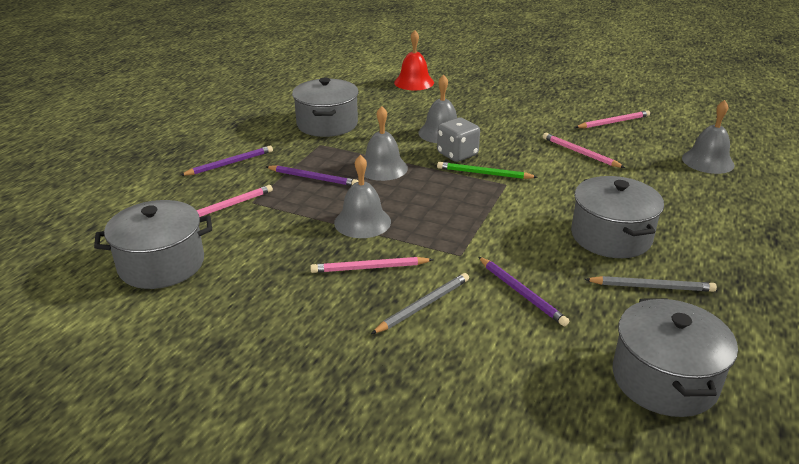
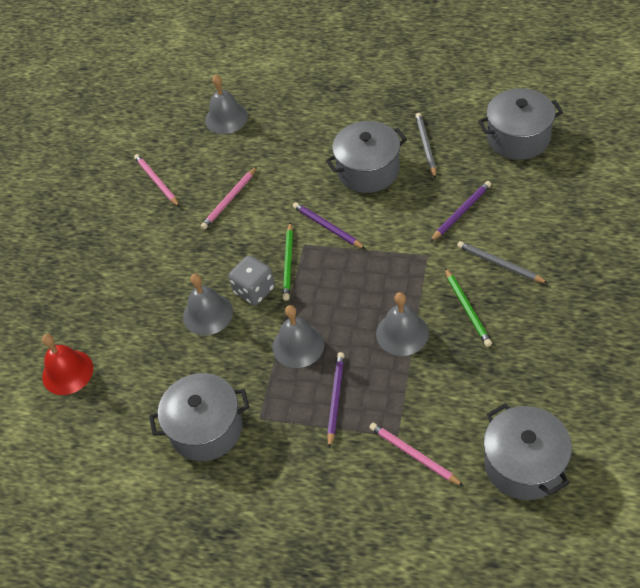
camera: 95 degrees left, 20 degrees up
(229, 163) = (326, 492): purple pencil -> purple pencil (327, 227)
(369, 268) = (467, 309): pink pencil -> green pencil

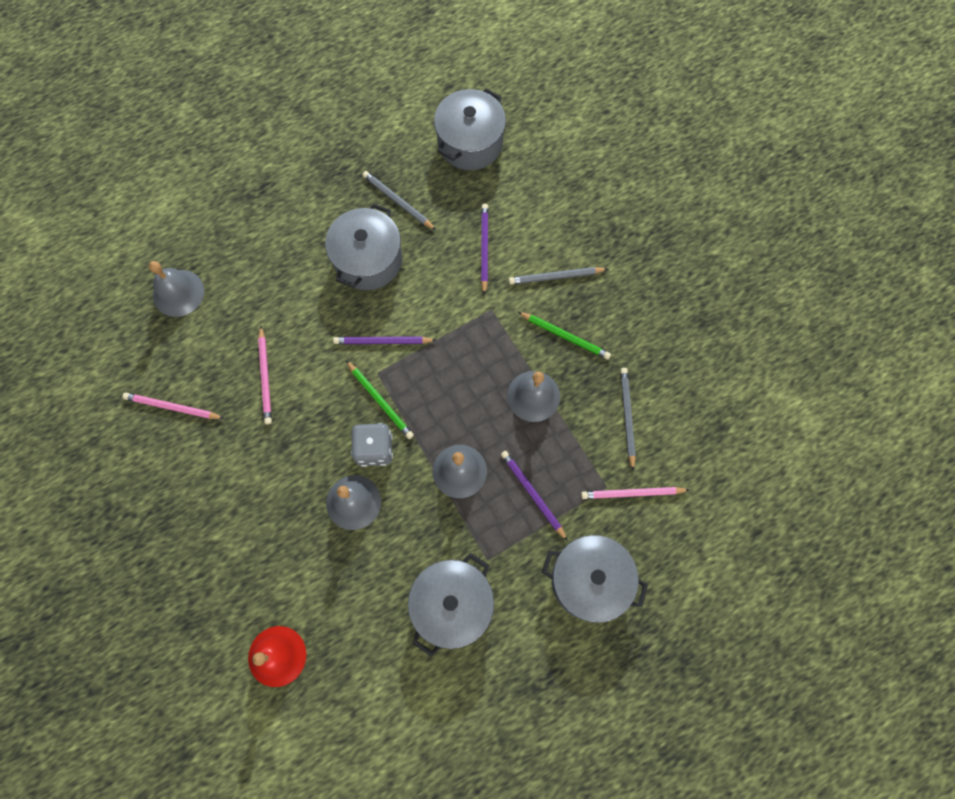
camera: 50 degrees left, 20 degrees up
(463, 398) = (627, 417): none -> grey pencil
(524, 464) = (714, 437): grey pot -> grey pot (589, 580)

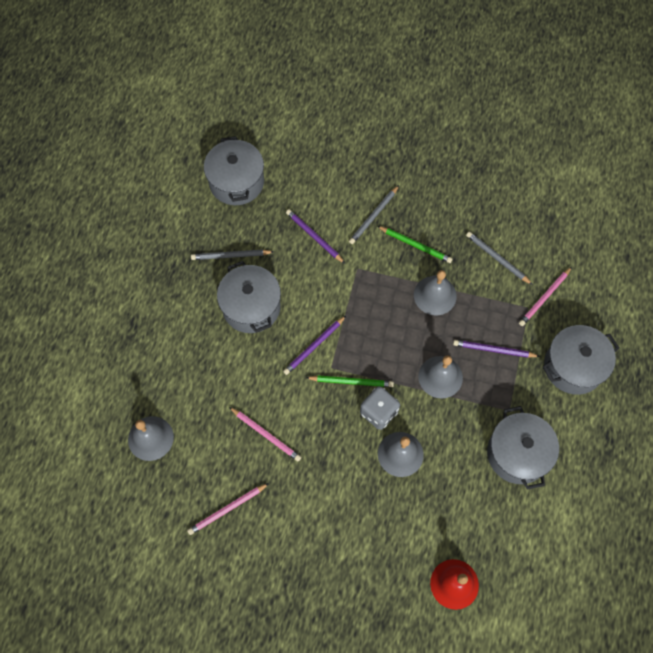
camera: 45 degrees left, 5 degrees down
(565, 336) = (415, 245): green pencil -> green pencil turned 45 degrees clockwise

